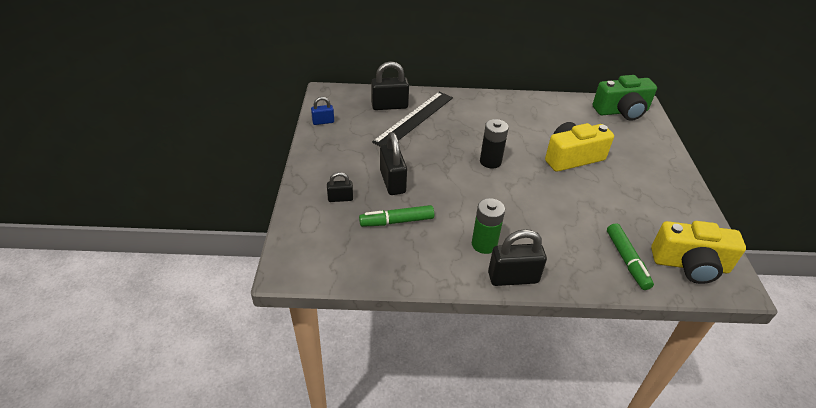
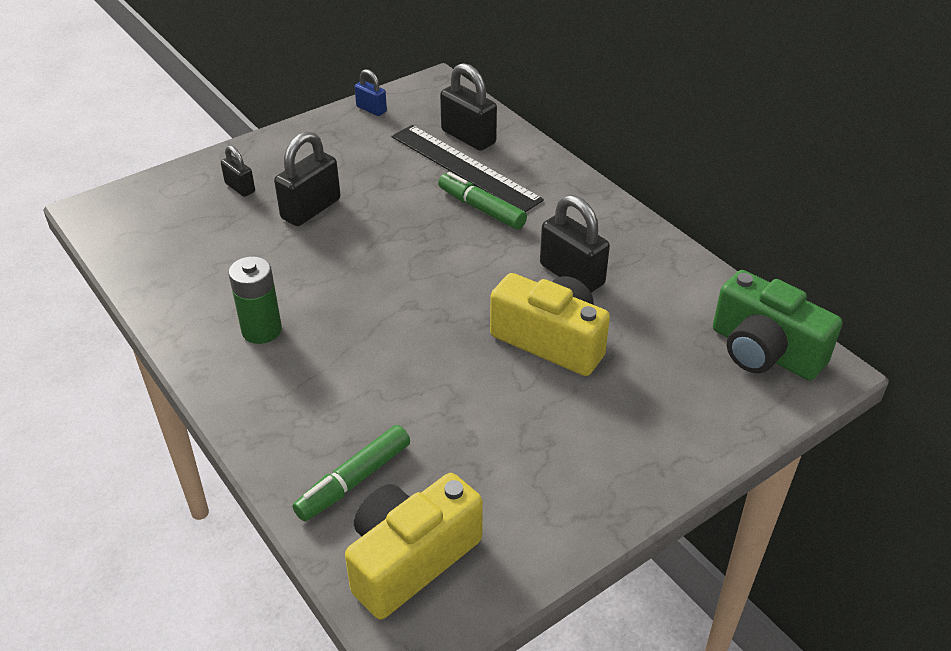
camera: 55 degrees right, 0 degrees up
(397, 221) = (239, 245): green marker -> green marker (481, 209)
(414, 119) = (464, 167): black ruler -> black ruler turned 45 degrees clockwise
(490, 161) = (445, 267): black battery -> none
(513, 278) = (219, 379): black padlock -> black padlock (572, 274)
(690, 265) = (410, 559): yellow camera -> yellow camera turned 75 degrees clockwise

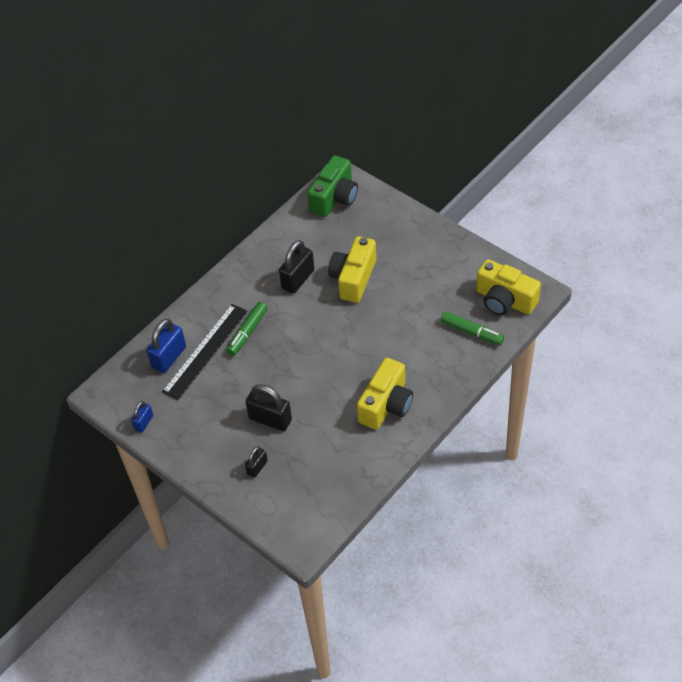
camera: 100 degrees left, 10 degrees up
(261, 330) = (386, 405): green battery -> yellow camera
(468, 137) = (169, 357): black padlock -> blue padlock

